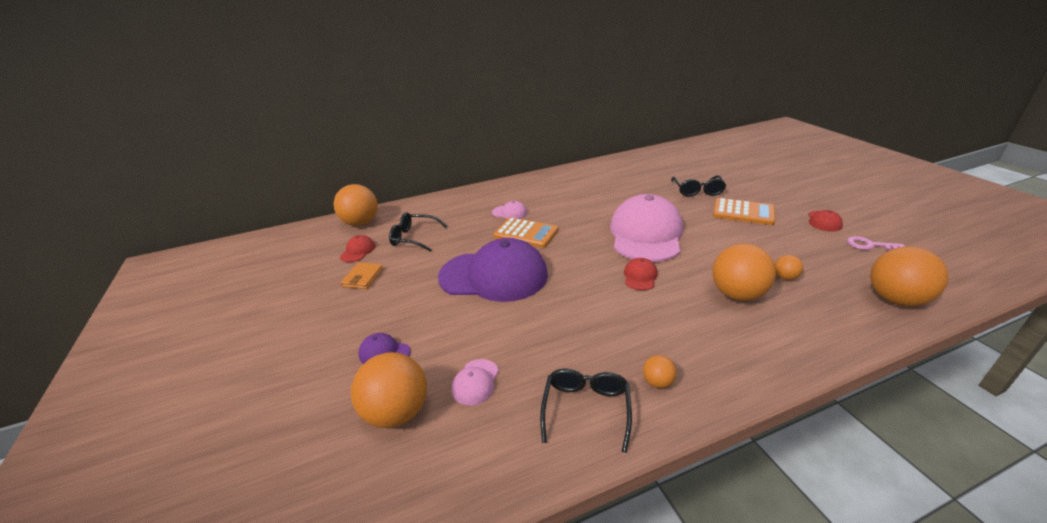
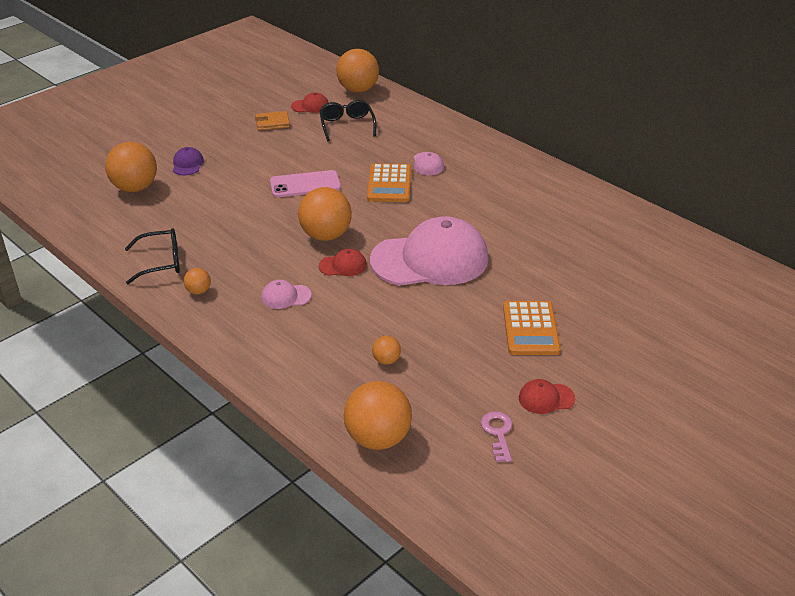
camera: 65 degrees right, 5 degrees up
(475, 382) = (172, 210): pink cap -> pink cap (286, 296)
(494, 276) = (305, 184): purple cap -> pink phone
(697, 191) = (573, 288): black glasses -> none
(737, 294) = (338, 328): orange ball -> orange ball (326, 235)

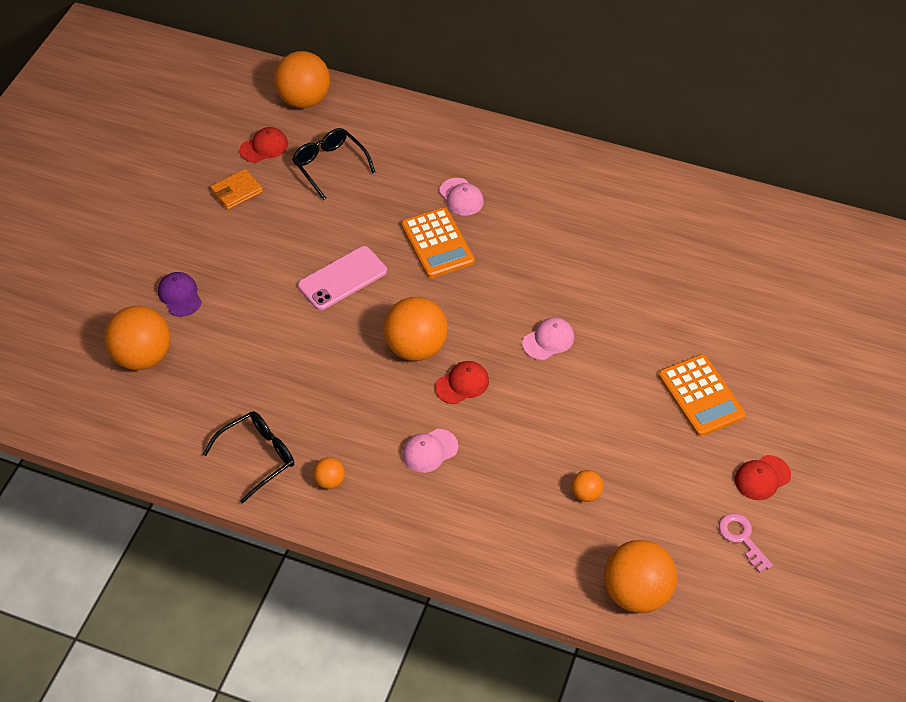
camera: 25 degrees left, 15 degrees up
(430, 259) = (548, 340): pink cap -> pink cap, size x0.40

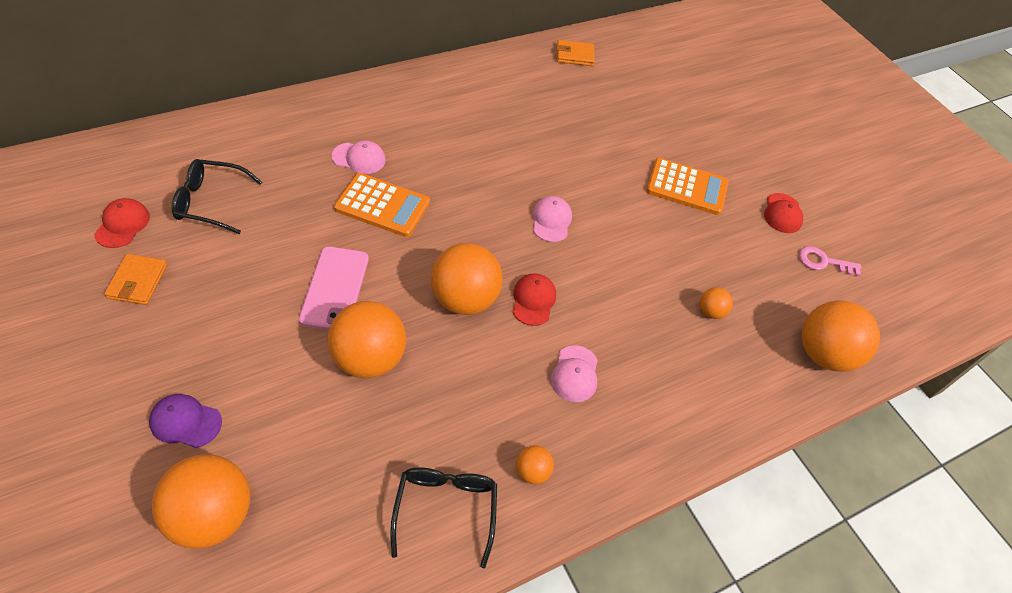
camera: 55 degrees left, 0 degrees up
(304, 100) = (119, 161): orange ball -> orange ball (369, 359)
(753, 221) = (574, 55): none -> orange wallet

